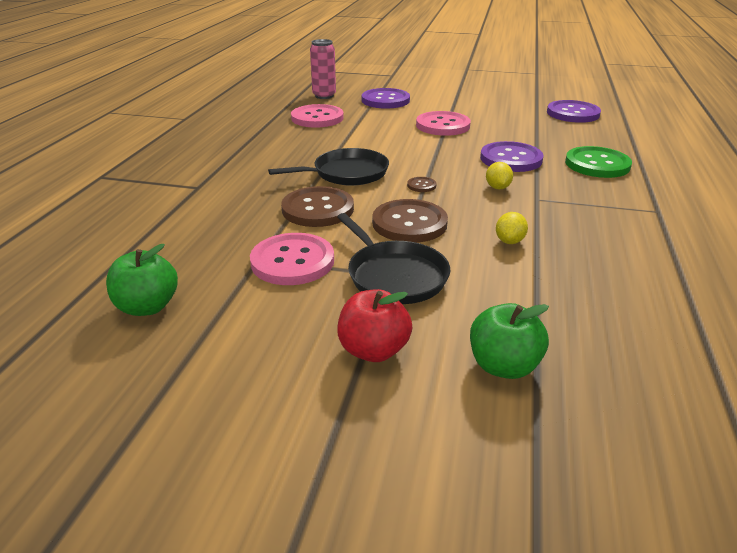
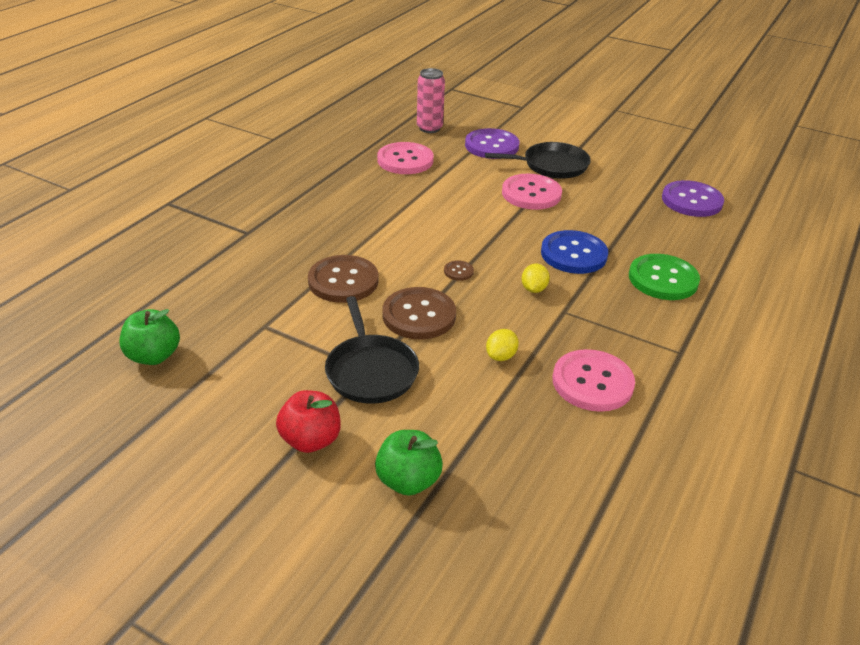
camera: 15 degrees right, 5 degrees up
(292, 261) = (291, 336): pink button -> pink button (592, 382)
(347, 173) = (394, 242): black pan -> black pan (552, 165)
(511, 159) = (573, 254): purple button -> blue button

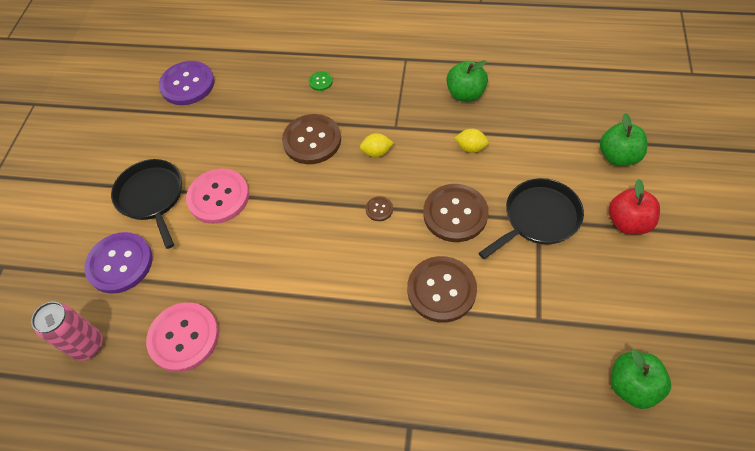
camera: 105 degrees left, 20 degrees up
(573, 254) = (312, 140): blue button -> brown button
(592, 382) = (465, 94): pink button -> green apple
(663, 279) = (320, 82): green button -> green button, size x0.44

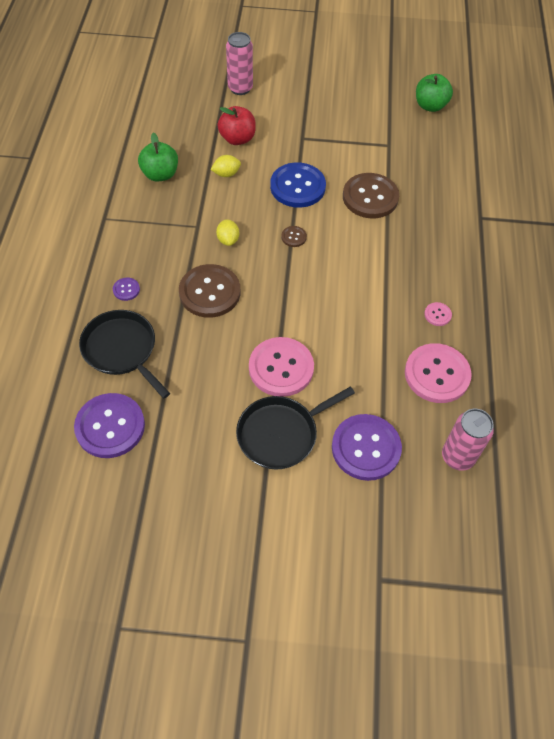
camera: 100 degrees left, 0 degrees up
(259, 348) = (437, 315): none -> pink button
(320, 82) = (126, 289): green button -> purple button
(455, 214) = (297, 187): brown button -> blue button
(470, 148) = (226, 174): yellow lemon -> yellow lemon turned 60 degrees clockwise
(538, 218) = (300, 137): black pan -> black pan (122, 349)
(618, 156) = (240, 88): green apple -> pink can
(628, 222) = (303, 91): red apple -> red apple (237, 139)

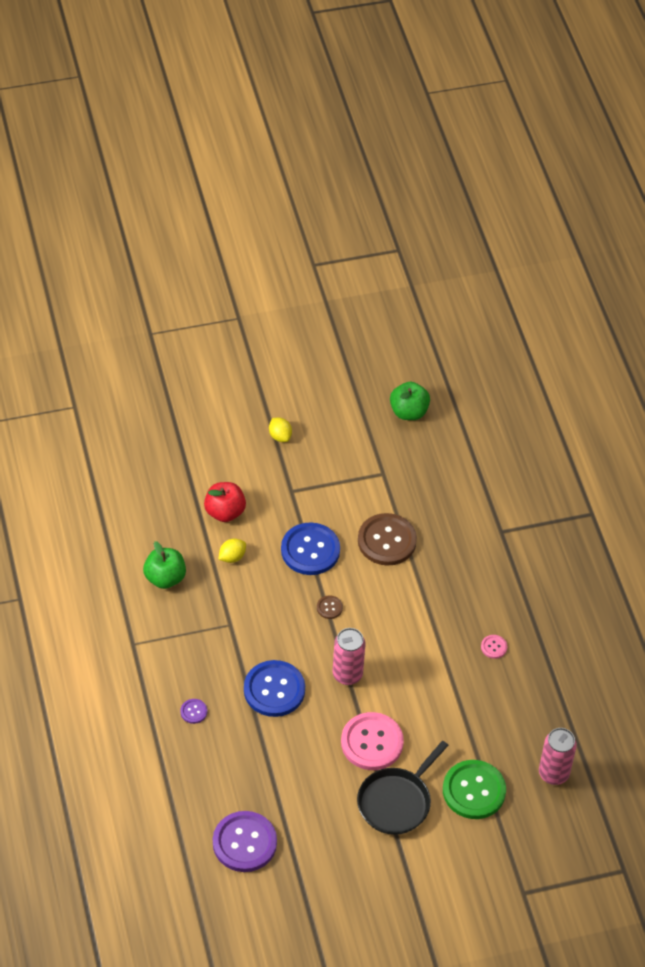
camera: 20 degrees left, 5 degrees down
(122, 349) = (219, 771): black pan -> none
(209, 292) = (274, 690): brown button -> blue button
(228, 240) = (267, 630): yellow lemon -> yellow lemon (280, 436)
(240, 88) = (199, 448): pink can -> pink can (347, 674)
(366, 448) = (474, 791): purple button -> green button
(437, 374) = (512, 705): pink button -> none

